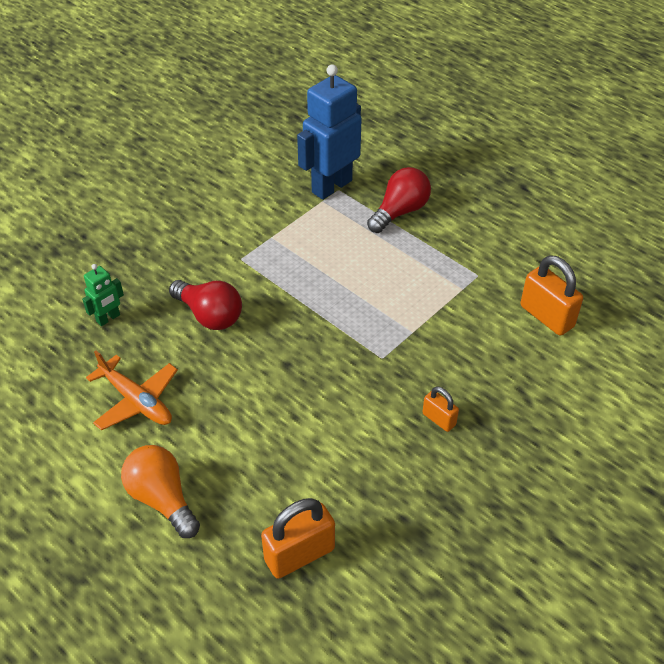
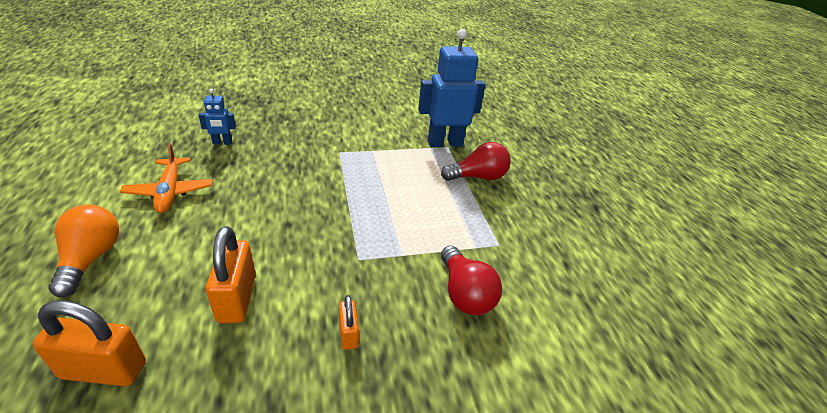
camera: 30 degrees right, 10 degrees down
(108, 318) = (222, 143): green robot -> blue robot
(209, 315) = (279, 170): red light bulb -> red light bulb (464, 293)
(546, 316) = (532, 308): orange padlock -> orange padlock (237, 298)

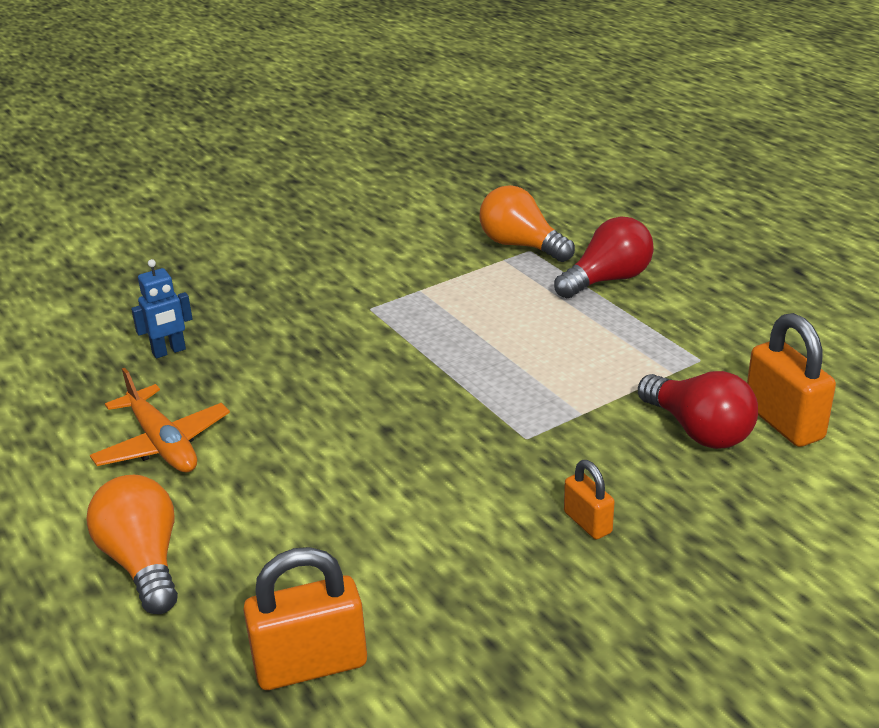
camera: 15 degrees left, 5 degrees down
(237, 298) = (404, 535): orange padlock -> orange padlock (783, 422)
(445, 143) = (521, 246): blue robot -> orange light bulb

